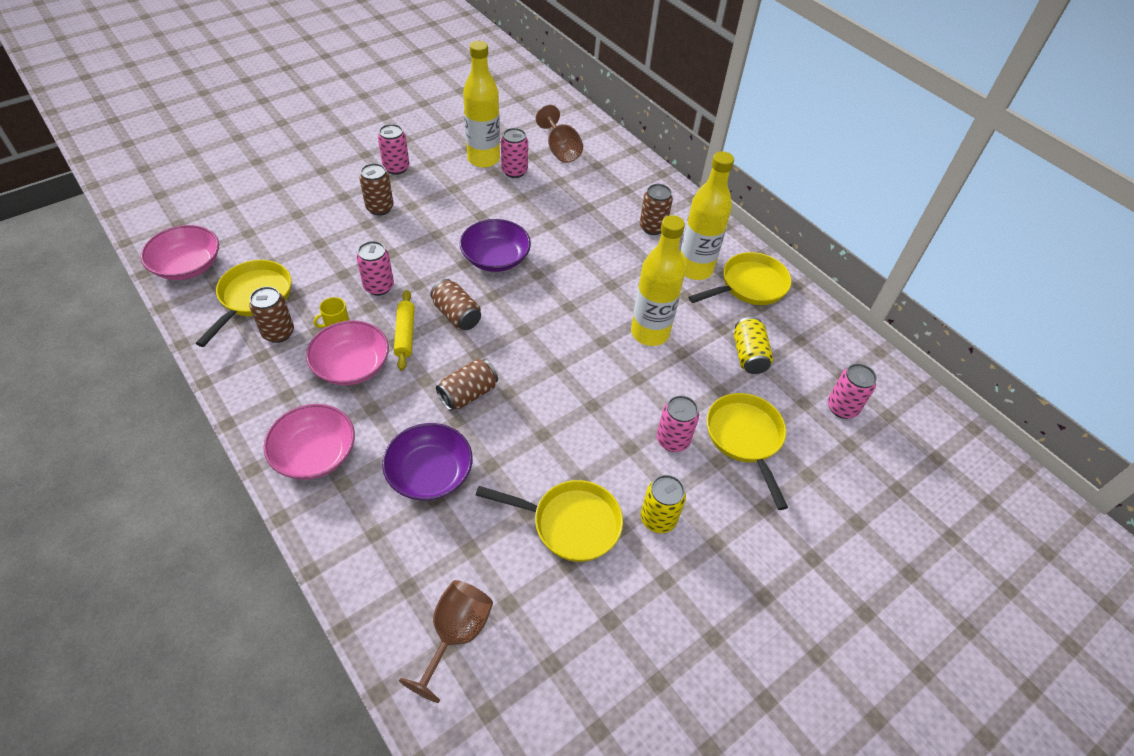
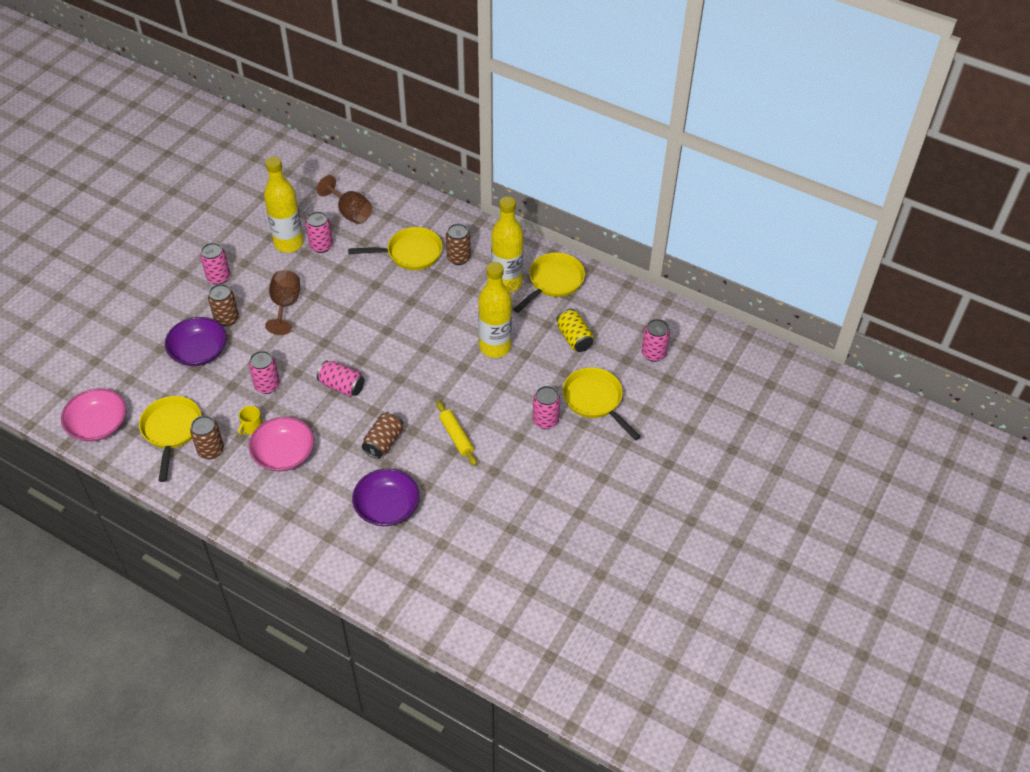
camera: 20 degrees left, 0 degrees up
(315, 453) = (296, 525): pink bowl -> none
(405, 334) = (310, 415): yellow rolling pin -> yellow rolling pin (456, 436)
(456, 635) = (460, 597): brown goblet -> brown goblet (285, 305)
(457, 315) = (342, 386): brown can -> pink can
(495, 258) = (347, 328): purple bowl -> purple bowl (199, 351)
(570, 523) = (501, 502): yellow pan -> yellow pan (410, 253)
(658, 519) = (558, 477): yellow can -> none

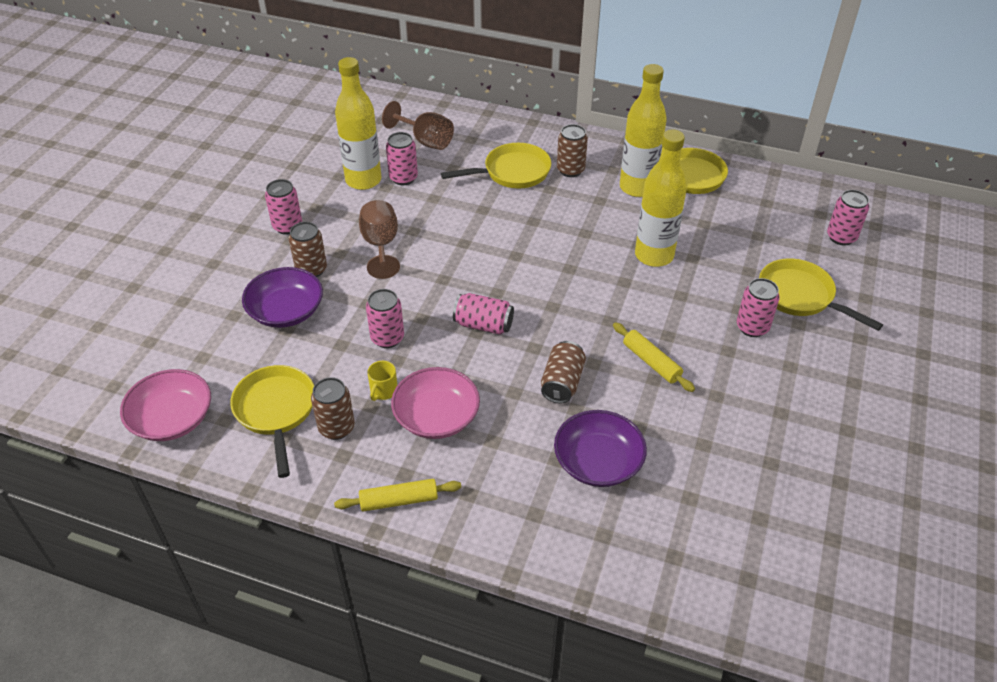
camera: 10 degrees left, 5 degrees down
(239, 511) = (399, 500): none -> yellow rolling pin
(574, 338) = (742, 233): yellow can -> none

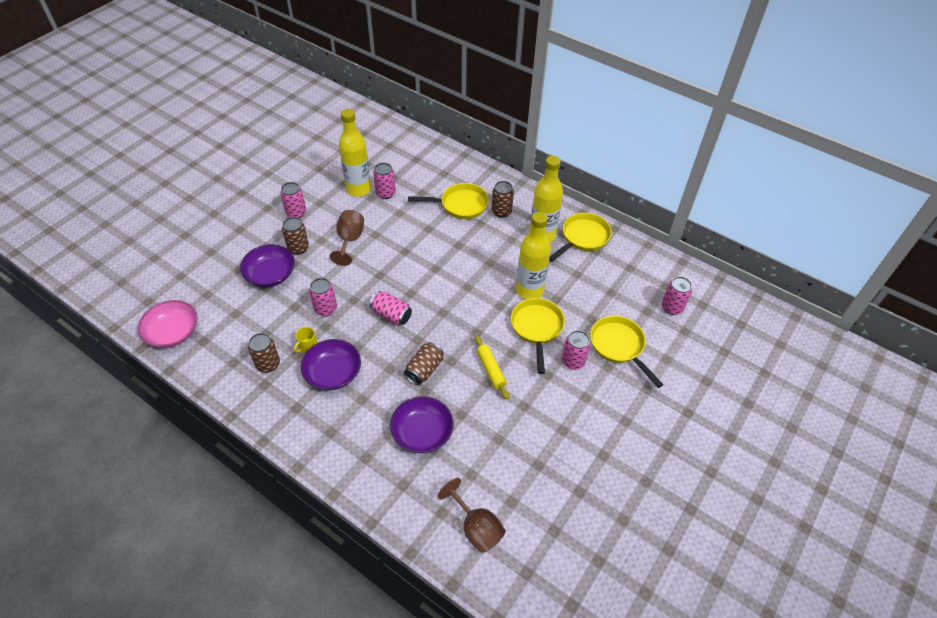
camera: 15 degrees right, 5 degrees up
(276, 411) = (236, 343): yellow pan -> yellow pan (537, 328)
(399, 500) = (285, 424): yellow rolling pin -> none
(425, 141) = (412, 168): brown goblet -> brown goblet (476, 527)
(436, 417) = (333, 373): pink bowl -> purple bowl

